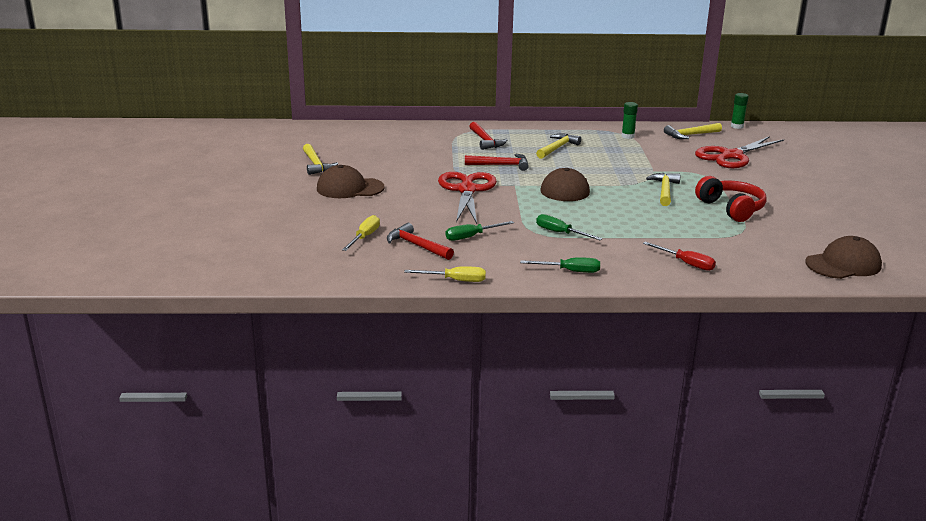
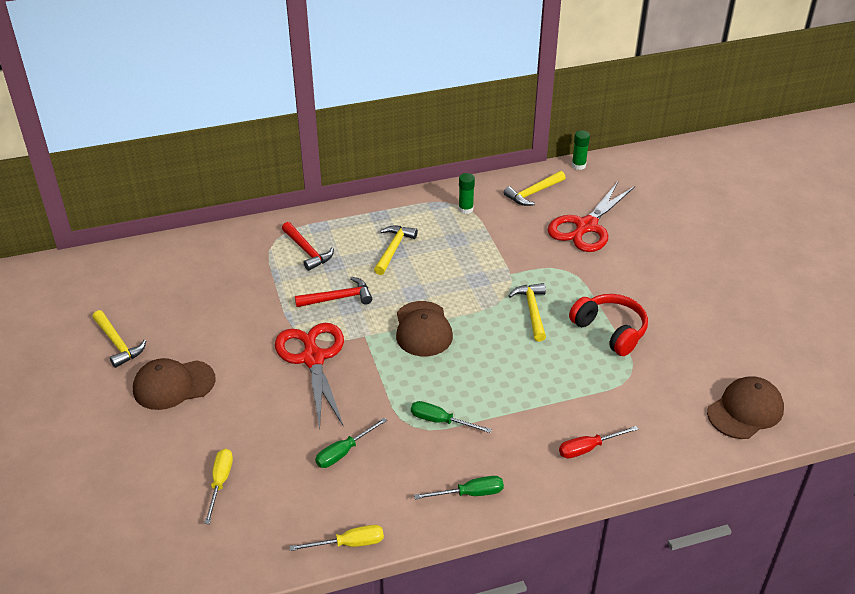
camera: 15 degrees left, 15 degrees up
(417, 246) = (286, 485): red hammer -> none
(686, 263) = (588, 448): red screwdriver -> red screwdriver turned 135 degrees clockwise

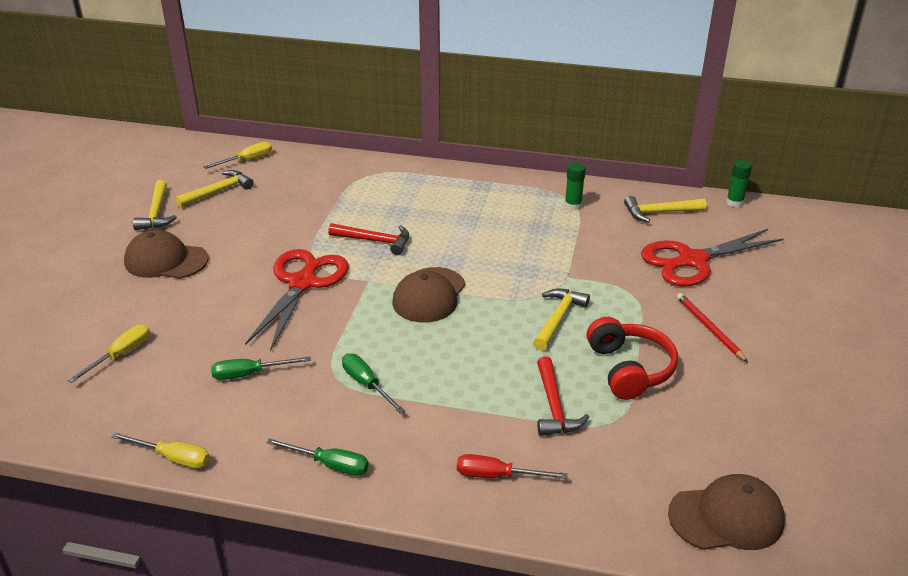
camera: 30 degrees right, 5 degrees down
(152, 261) = (247, 160): none -> yellow screwdriver
(307, 251) = (385, 193): red hammer -> red hammer (554, 406)
(393, 249) = (467, 217): yellow hammer -> yellow hammer (218, 191)
(637, 277) = (709, 328): none -> red pencil

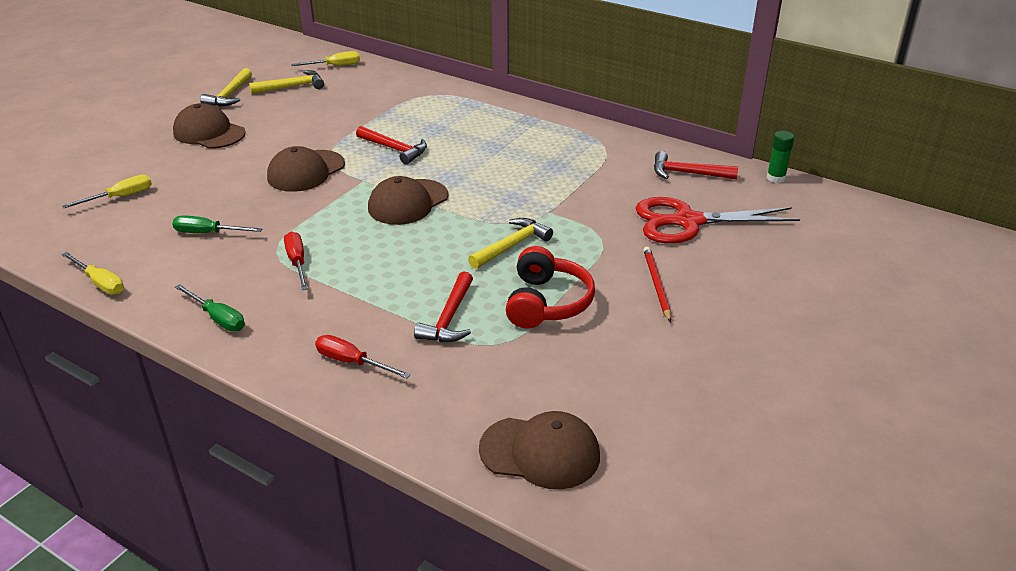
camera: 20 degrees right, 0 degrees up
(302, 283) = (306, 171): red scissors -> brown cap
(366, 384) = (297, 262): green screwdriver -> red screwdriver
(573, 205) = (604, 152): green glue stick -> none
(659, 212) = (687, 173): yellow hammer -> red hammer

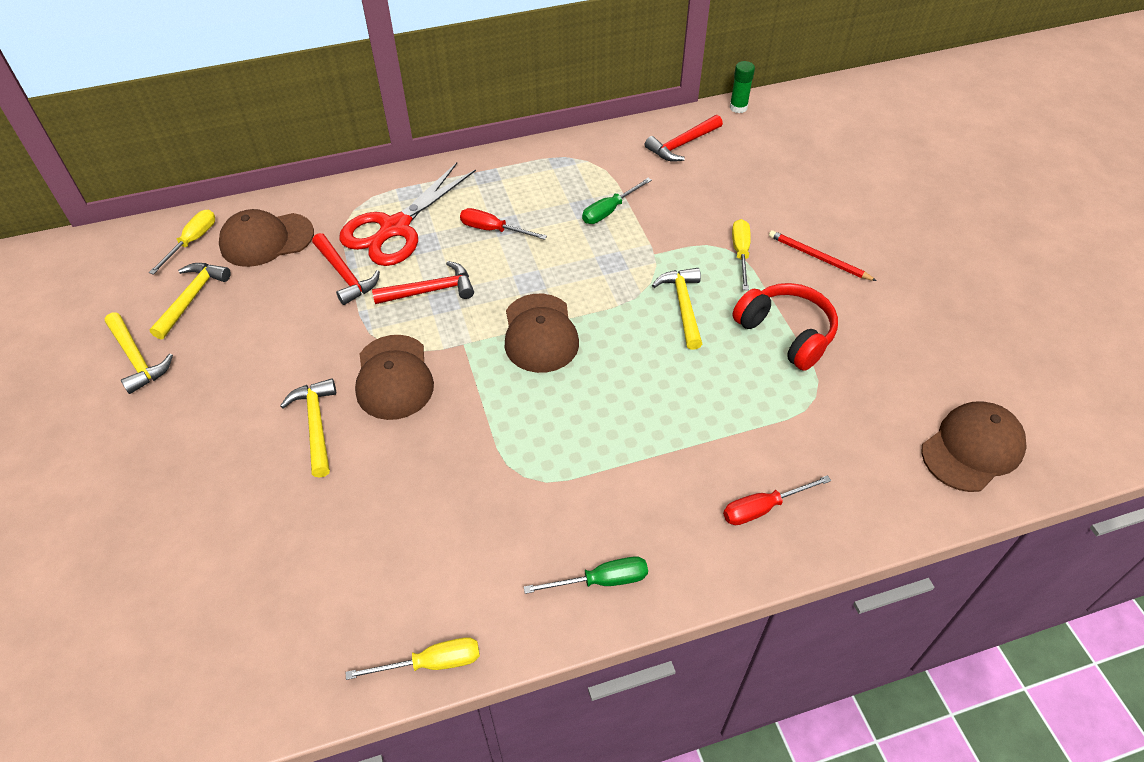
camera: 50 degrees left, 15 degrees up
(120, 197) = (258, 567): yellow screwdriver -> yellow screwdriver (740, 253)
(208, 233) = (429, 517): green screwdriver -> green screwdriver (609, 211)
(209, 133) = (205, 418): brown cap -> brown cap (266, 240)
(240, 165) = (316, 425): none -> yellow hammer
(297, 262) = (562, 469): red screwdriver -> red screwdriver (493, 230)
(449, 318) = (754, 406): red hammer -> red hammer (345, 275)
(688, 222) = (750, 188): red scissors -> red scissors (395, 228)

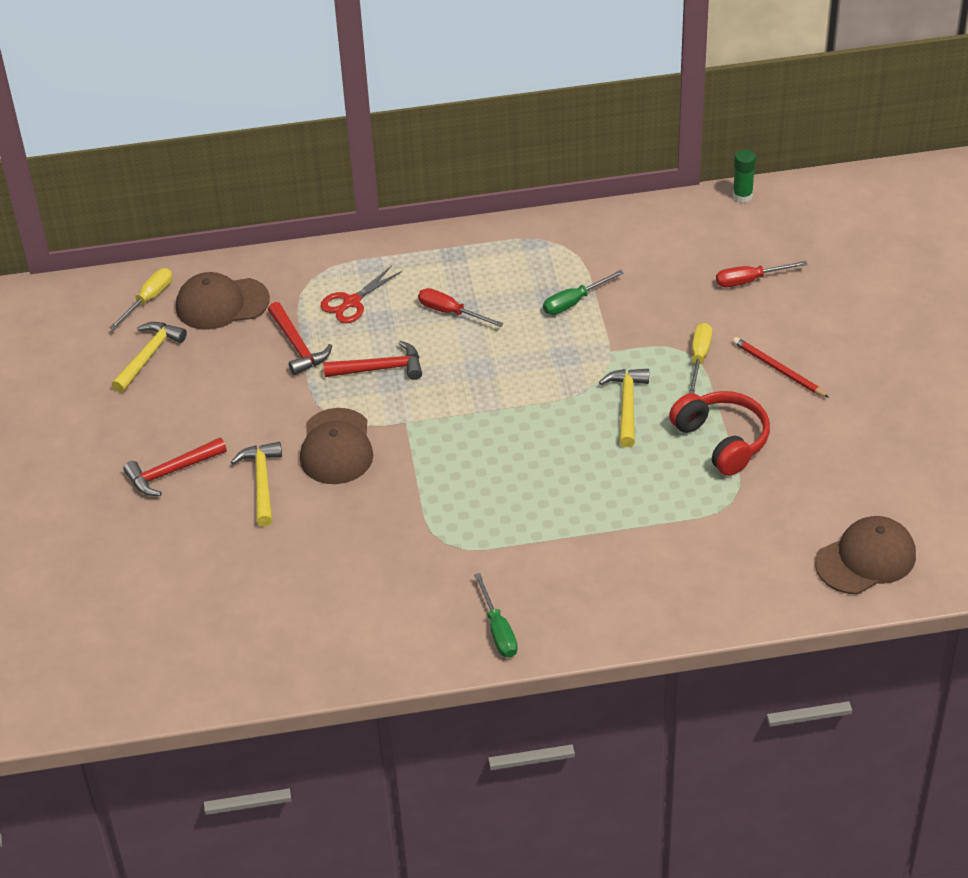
camera: 10 degrees right, 5 degrees down
(137, 359) = (98, 408): yellow hammer -> none
(395, 228) = (352, 302): red scissors -> red scissors, size x0.55
(432, 663) = (346, 674): yellow screwdriver -> none
(540, 333) = (481, 419): brown cap -> none
(601, 581) = (498, 630): green screwdriver -> green screwdriver turned 75 degrees clockwise
(682, 144) = (669, 234): red hammer -> red hammer (171, 472)
(763, 508) = (654, 588): red screwdriver -> red screwdriver (749, 280)

